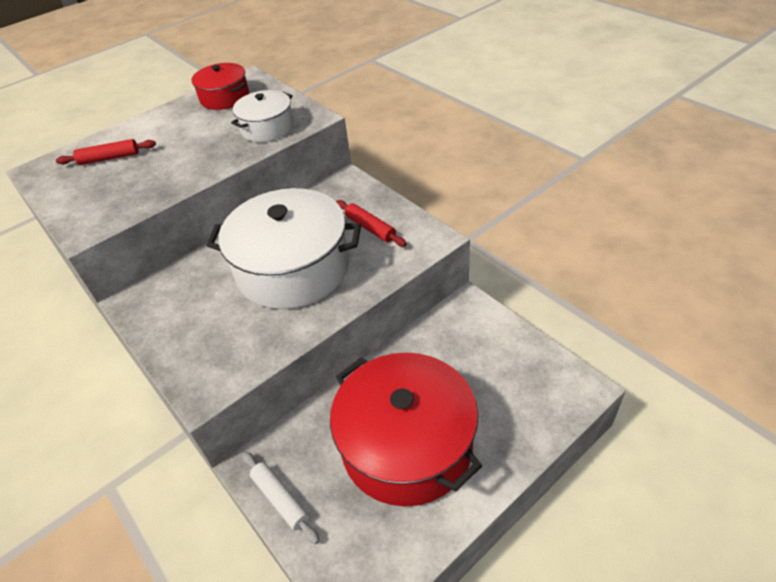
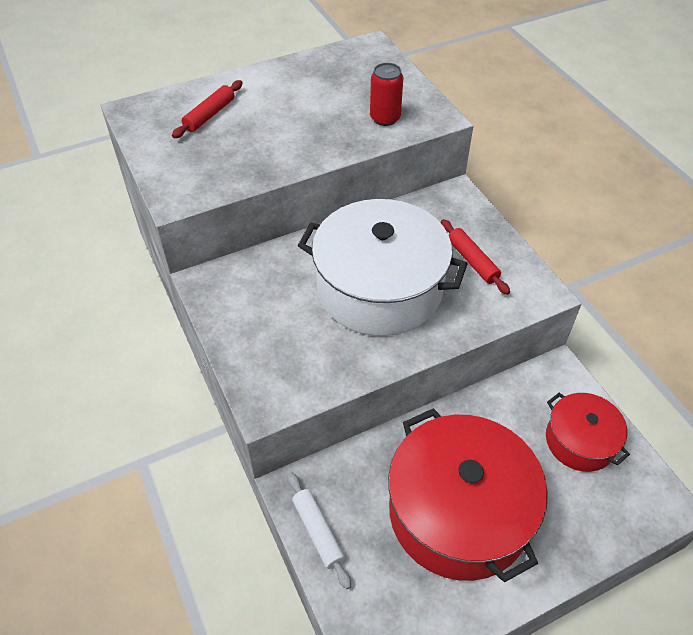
camera: 10 degrees right, 5 degrees up
(109, 158) = (209, 115): red rolling pin -> red rolling pin turned 60 degrees counterclockwise
(225, 97) = (343, 66): red pot -> red pot (580, 441)
(267, 128) = (385, 118): white pot -> red can

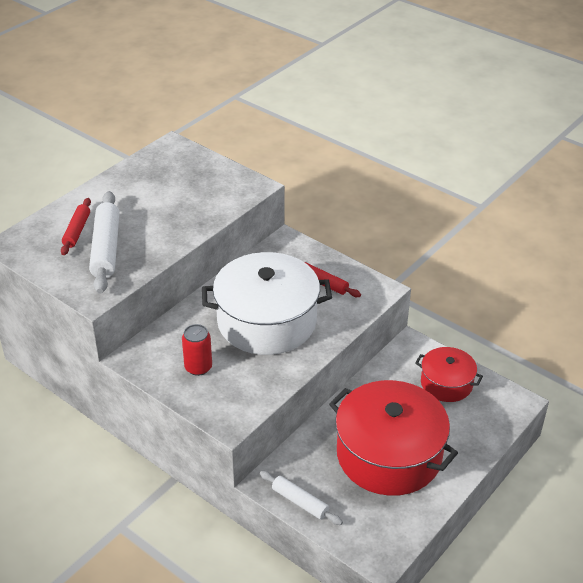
camera: 25 degrees left, 10 degrees down
(226, 144) = (106, 249): none -> white rolling pin
(385, 118) = (216, 197): red can -> red can (198, 367)

